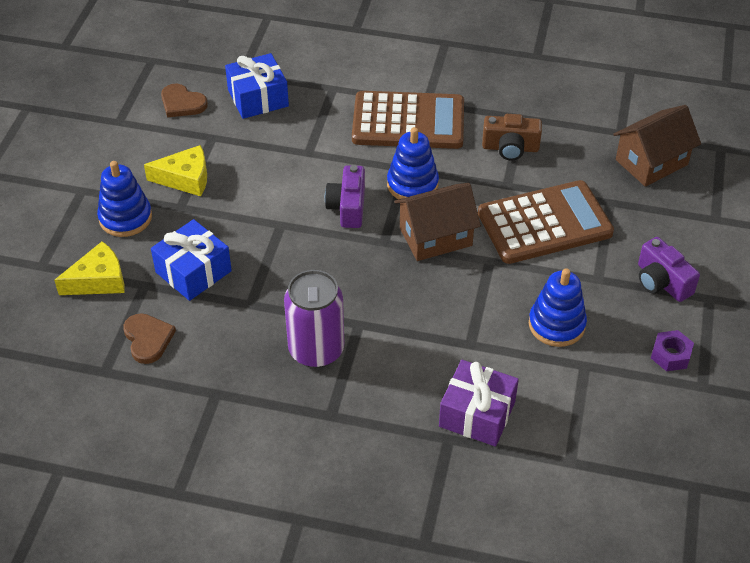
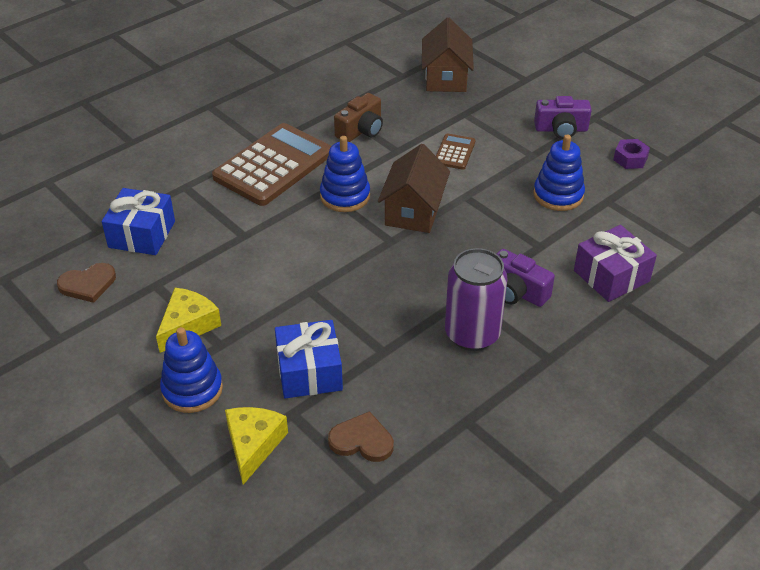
camera: 55 degrees left, 5 degrees down
(348, 207) = (332, 242): purple camera -> purple camera (517, 292)
(544, 223) = (454, 152): brown calculator -> brown calculator, size x0.46

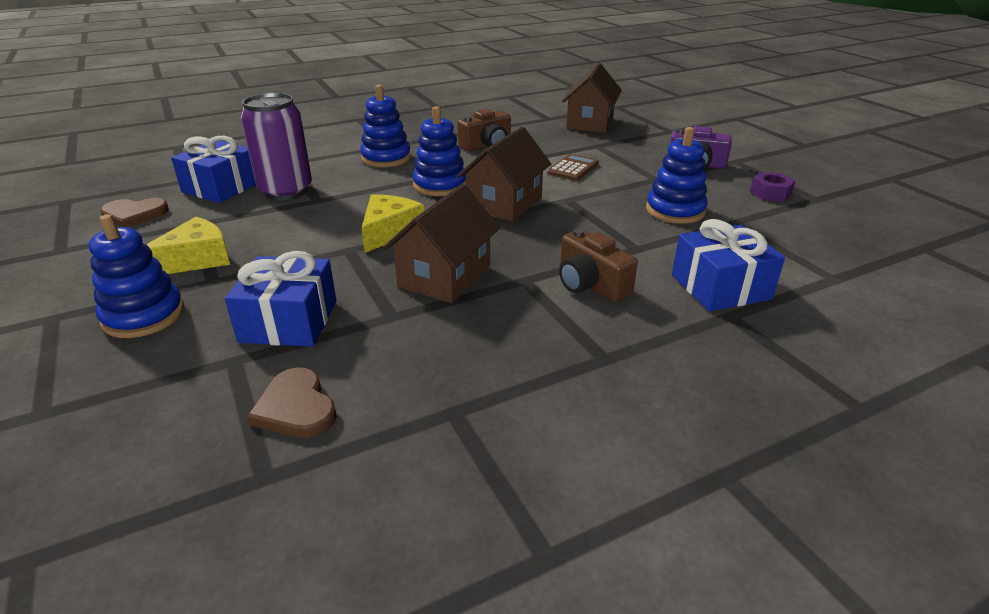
camera: 15 degrees right, 10 degrees down
(253, 445) = (157, 386): yellow cheese -> yellow cheese (389, 231)
(273, 165) = (386, 158): brown calculator -> blue stacking toy
(362, 440) = (296, 408): brown heart -> brown heart turned 150 degrees counterclockwise
(403, 305) = (444, 276): none -> brown house
(472, 334) = (513, 317): purple can -> purple can (286, 191)
(517, 292) = (590, 285): purple camera -> brown camera
(611, 276) = (720, 287): purple gift -> blue gift

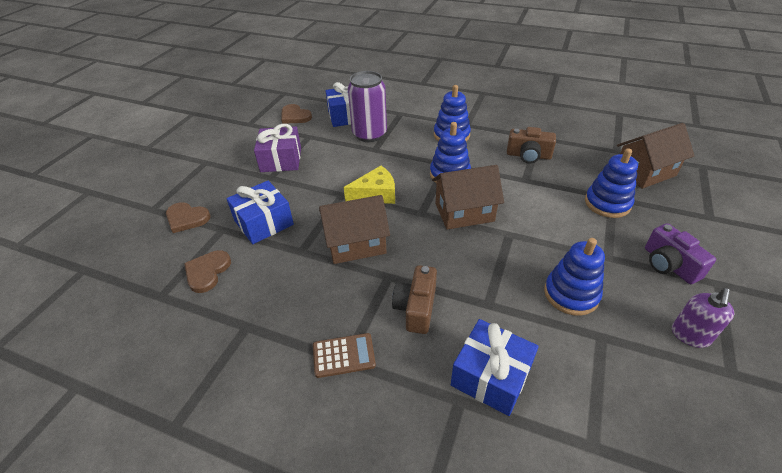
camera: 50 degrees right, 10 degrees up
(142, 384) = (187, 218): none -> brown heart
(144, 316) = (228, 181): blue stacking toy -> blue stacking toy (607, 203)
(196, 259) = (281, 160): yellow cheese -> purple gift
(573, 168) = (557, 209): brown calculator -> brown calculator (344, 355)
(770, 193) = (690, 335): purple nut -> purple soap dispenser

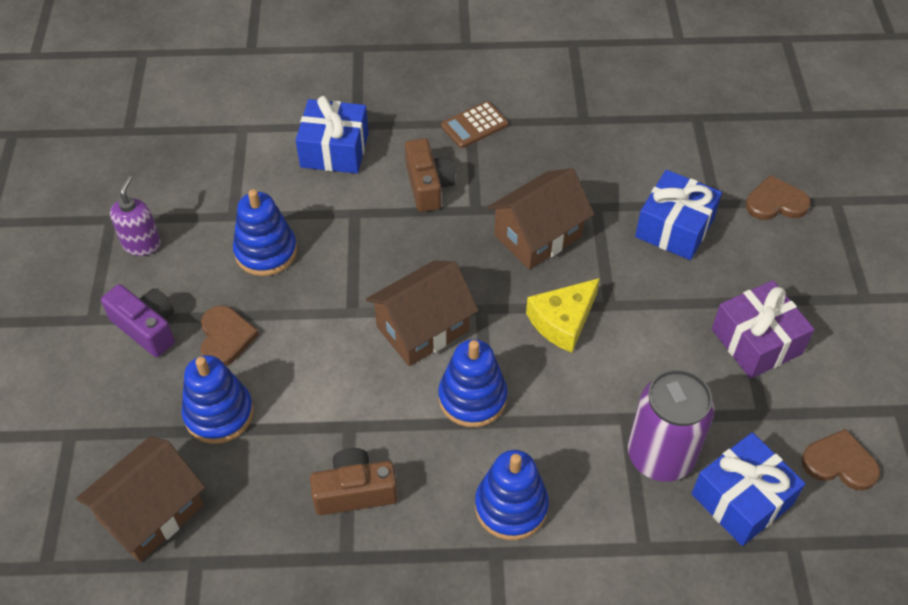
camera: 155 degrees right, 10 degrees up
(207, 272) = (676, 152): brown heart -> brown heart (225, 337)

